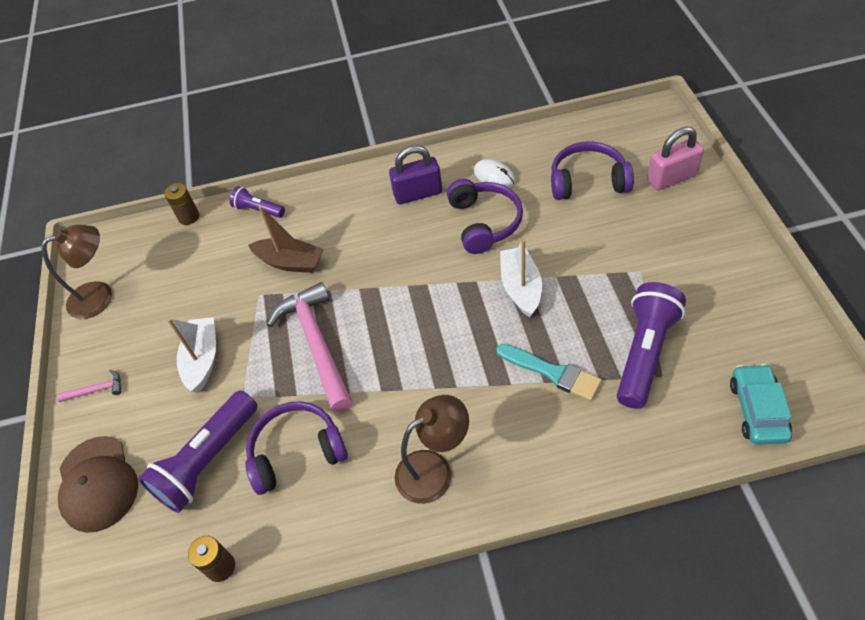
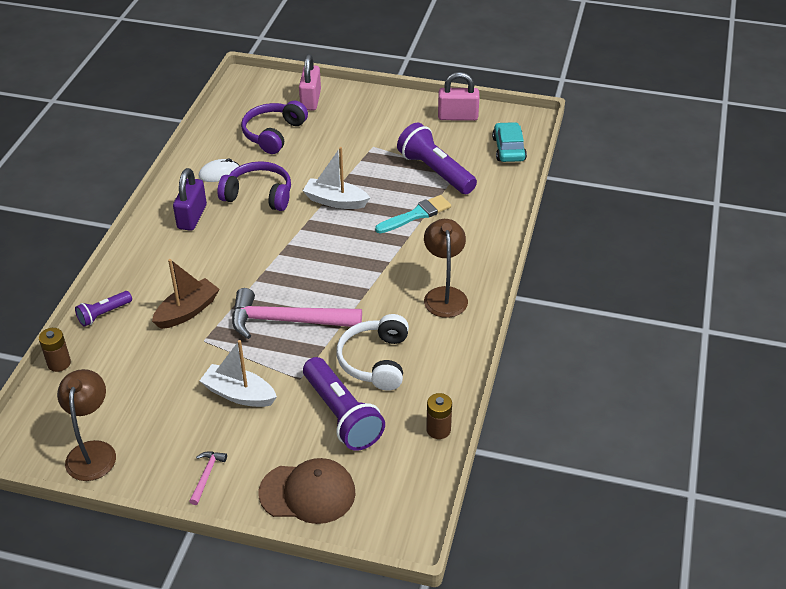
camera: 70 degrees left, 10 degrees down
(296, 452) = (375, 361): purple headphones -> white headphones
(757, 410) = (508, 149): turquoise car -> turquoise car turned 60 degrees clockwise
(772, 323) = (457, 116): none -> pink padlock

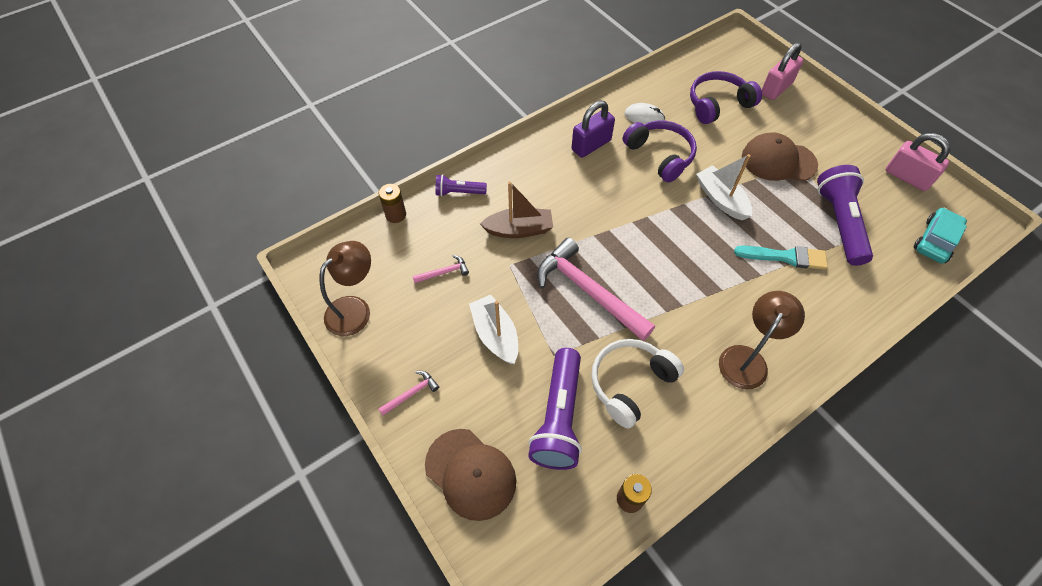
camera: 40 degrees right, 15 degrees up
(150, 378) = (444, 272): none -> pink hammer
(356, 152) = (778, 161): none -> brown cap

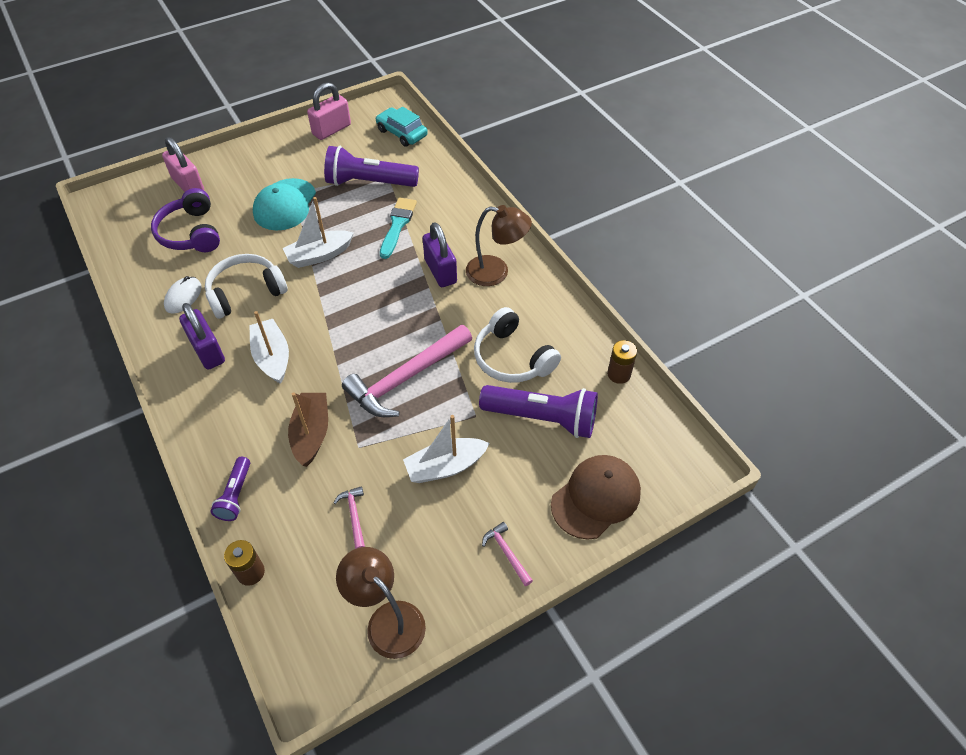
camera: 85 degrees left, 5 degrees down
(593, 188) = (272, 357): none -> white boat
(660, 155) = (246, 292): purple headphones -> white headphones
(732, 304) = (440, 271): none -> purple padlock
(747, 359) = (496, 272): brown lamp -> brown lamp turned 150 degrees clockwise
(778, 161) = (285, 205): brown cap -> turquoise cap

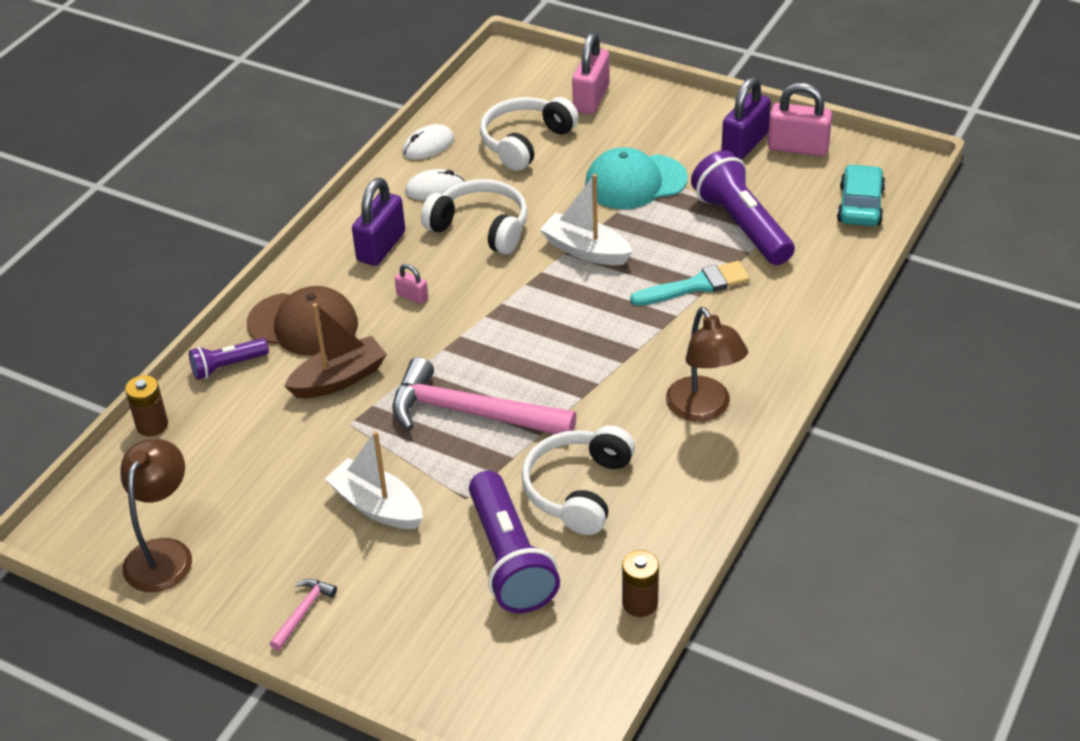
camera: 60 degrees right, 10 degrees down
(137, 279) = (428, 145): none -> white mouse
(191, 233) = (525, 142): purple headphones -> white headphones
(272, 357) = (412, 296): white boat -> pink padlock
(354, 516) = (264, 465): pink hammer -> none
(440, 271) = (657, 359): purple padlock -> purple padlock (744, 144)
(596, 498) = (432, 661): brown cap -> brown cap (303, 324)

